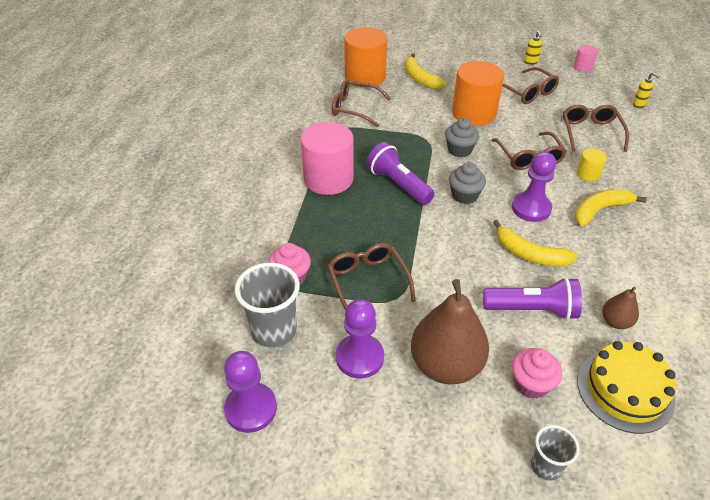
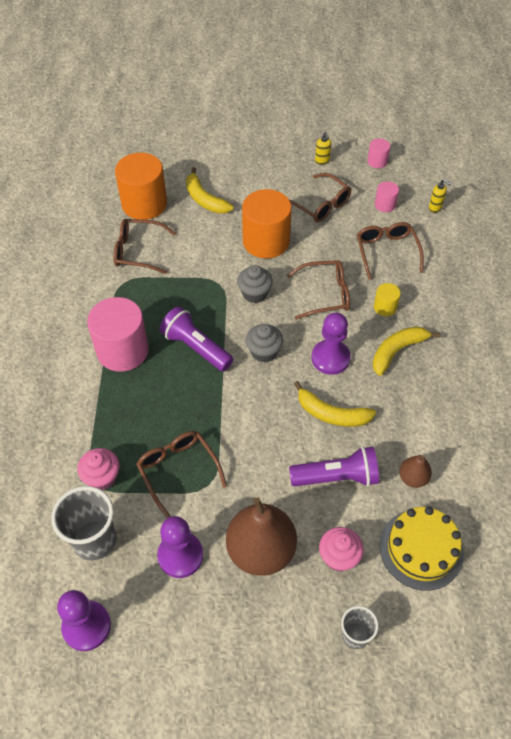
camera: 10 degrees left, 10 degrees up
(529, 158) = (326, 294): brown glasses -> brown glasses turned 75 degrees counterclockwise
(589, 98) = (385, 205): none -> pink cylinder

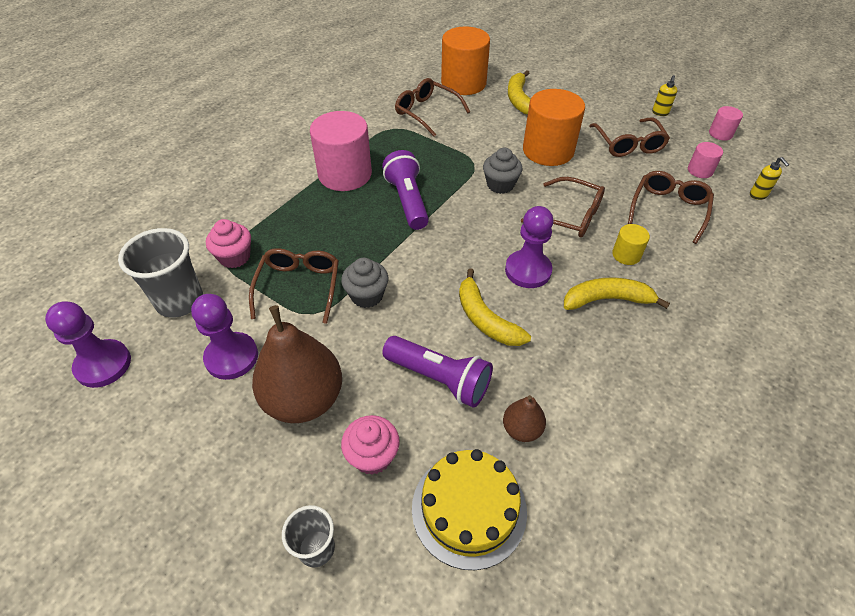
camera: 35 degrees right, 5 degrees down
(264, 352) = (466, 233): grey cupcake -> grey cupcake (367, 295)

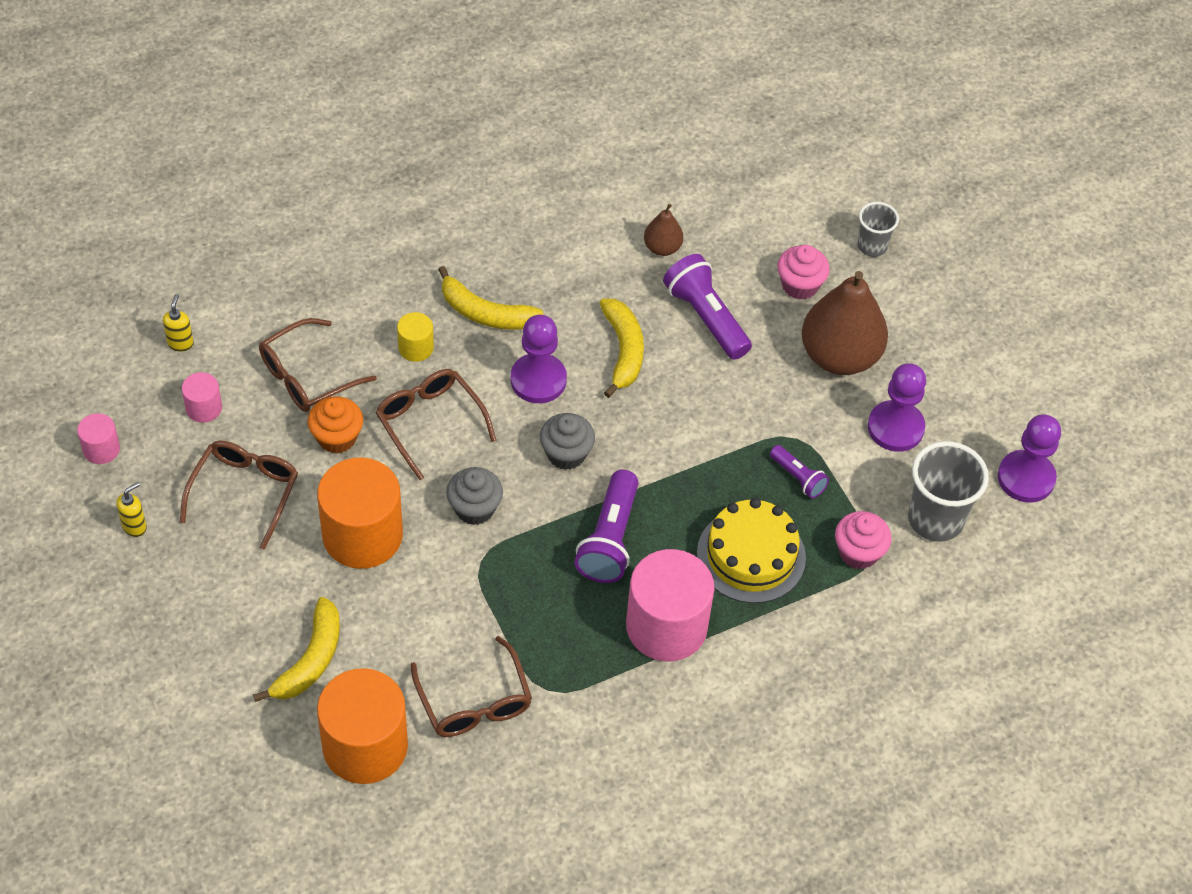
camera: 155 degrees left, 5 degrees up
(299, 286) = (798, 478): brown glasses -> purple flashlight
(367, 295) = (730, 432): grey cupcake -> grey cupcake (566, 454)
(469, 509) = (743, 218): yellow cake -> yellow cake (751, 555)
(613, 186) = (337, 437): none -> orange cupcake

